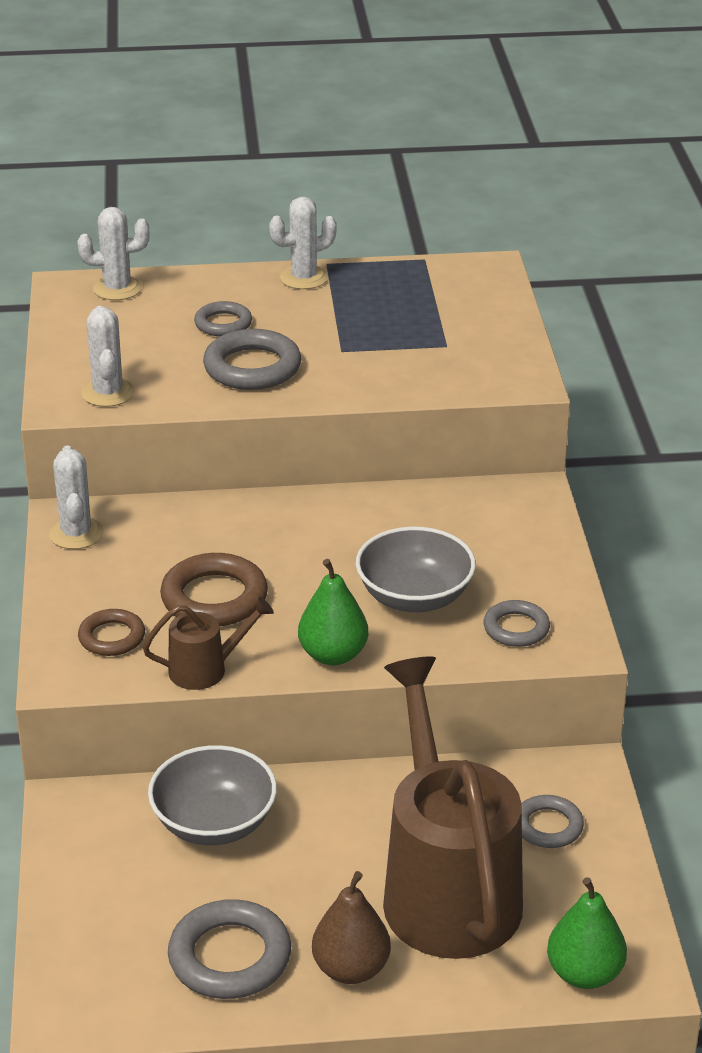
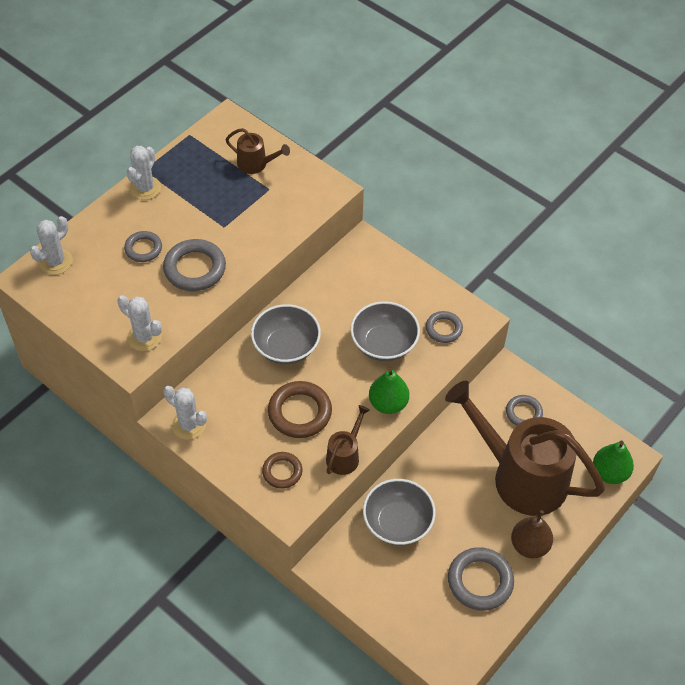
camera: 45 degrees left, 20 degrees up
(290, 531) = (286, 347): none -> grey bowl
(464, 318) = (256, 164): none -> brown watering can

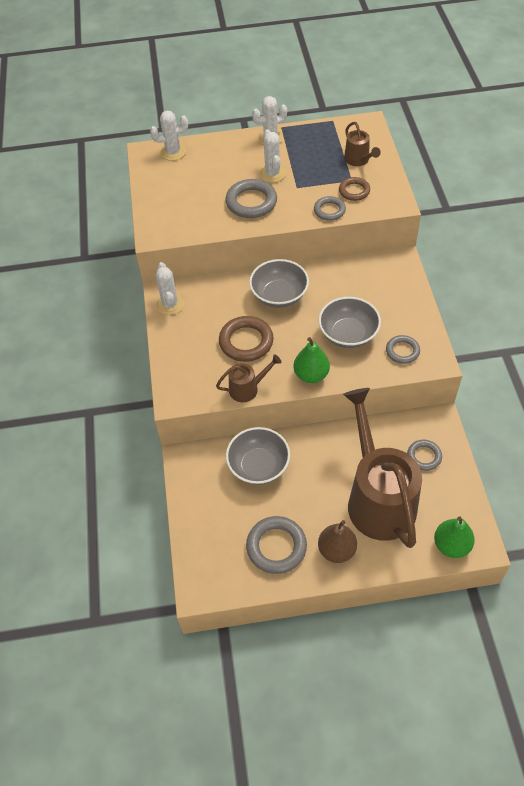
camera: 45 degrees right, 0 degrees up
(143, 248) = (232, 173): grey ring -> grey ring (329, 210)
(144, 337) = (178, 225): white cactus -> white cactus (272, 174)
(282, 472) = (197, 371): brown ring -> brown ring (354, 191)

